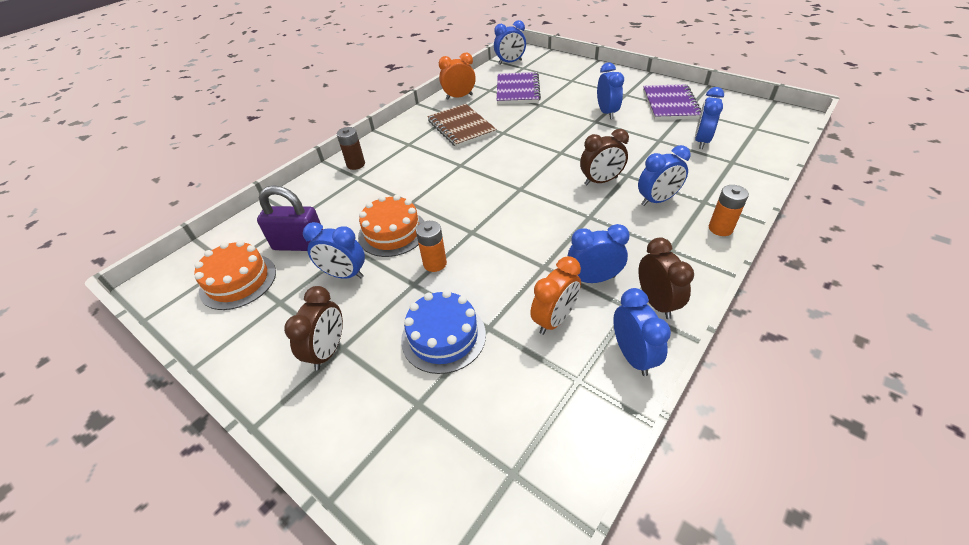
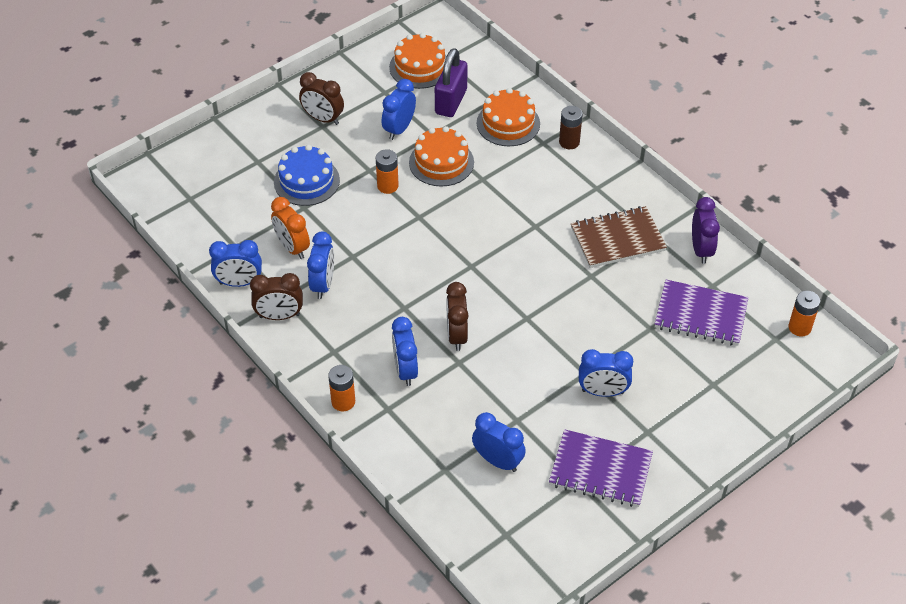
camera: 100 degrees right, 5 degrees up
(333, 201) = (508, 123): none -> orange cake
(459, 97) = (701, 250): orange clock -> purple clock
(510, 62) = (799, 327): blue clock -> orange battery

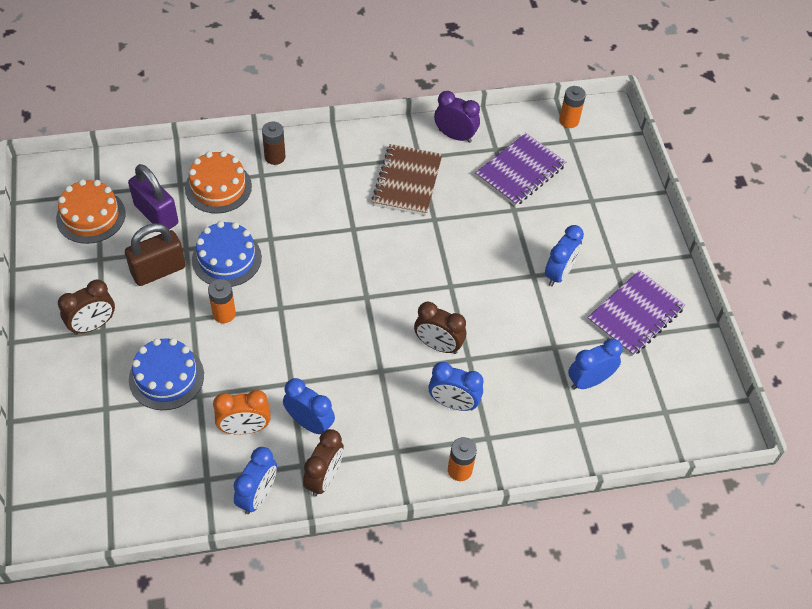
camera: 65 degrees left, 5 degrees up
(399, 129) = (158, 270): blue clock -> brown padlock
(441, 162) = (226, 258): orange cake -> blue cake

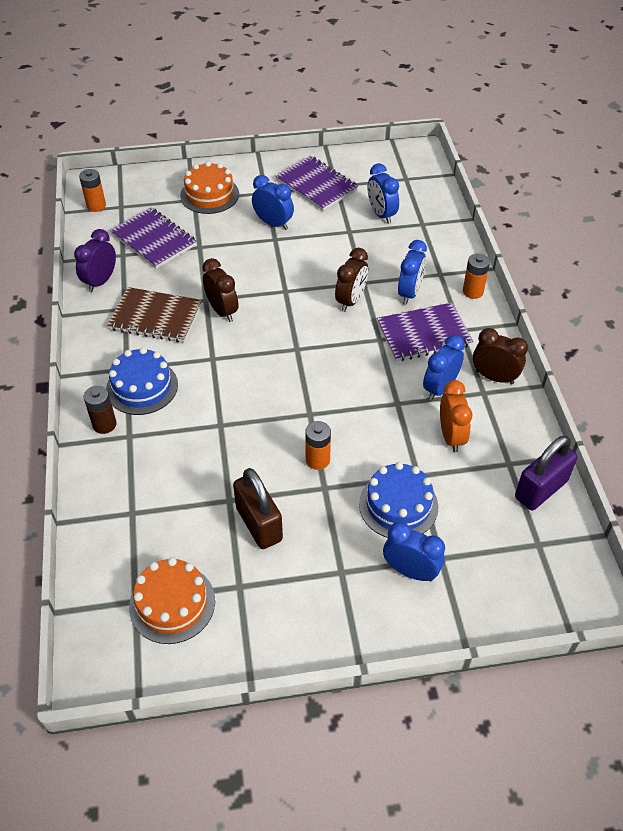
camera: 85 degrees left, 5 degrees down
(93, 325) = (335, 582): brown clock -> brown clock (222, 311)
(156, 214) = (177, 533): purple padlock -> purple padlock (540, 489)
(218, 187) = (142, 475): orange cake -> orange cake (209, 195)
(226, 258) = (245, 461): blue cake -> blue cake (142, 387)
(258, 495) = (519, 424): blue clock -> blue clock (410, 571)
(388, 413) = (424, 334): none -> purple notebook

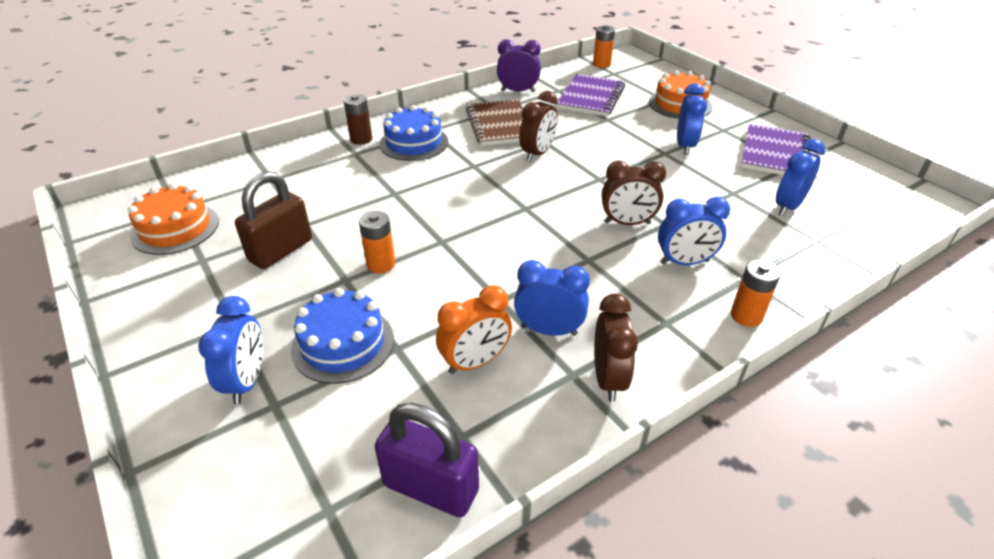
camera: 65 degrees right, 10 degrees down
(424, 334) = (628, 292): purple notebook -> none

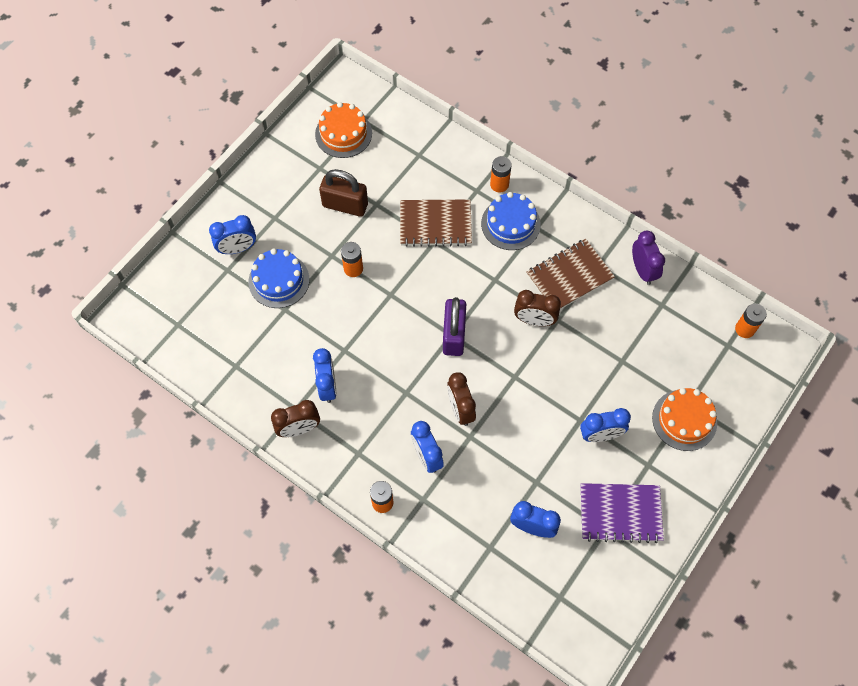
camera: 70 degrees right, 25 degrees up
(361, 139) = (499, 184): brown battery -> orange battery
(372, 188) = (435, 224): none -> brown notebook
(431, 487) = (202, 363): purple padlock -> purple padlock (454, 335)
(475, 362) = (288, 354): orange clock -> none
(591, 97) = (660, 337): purple notebook -> none

